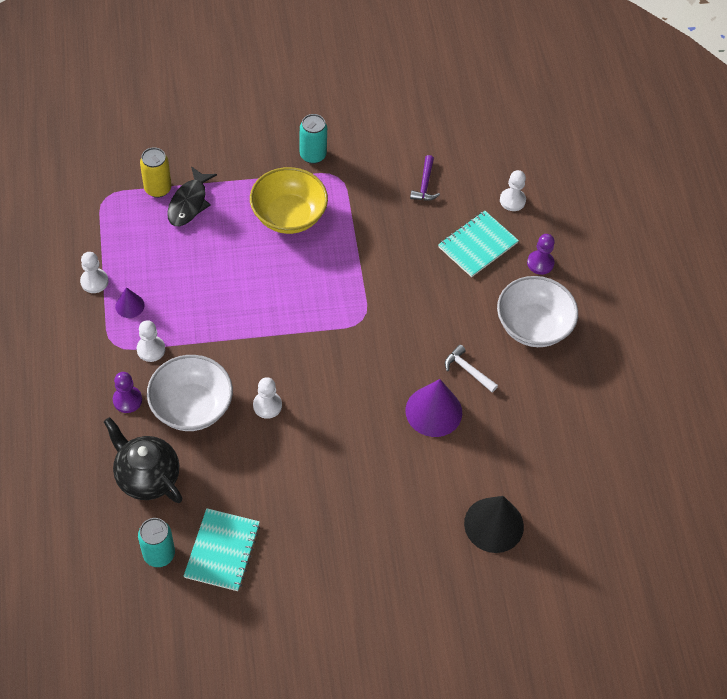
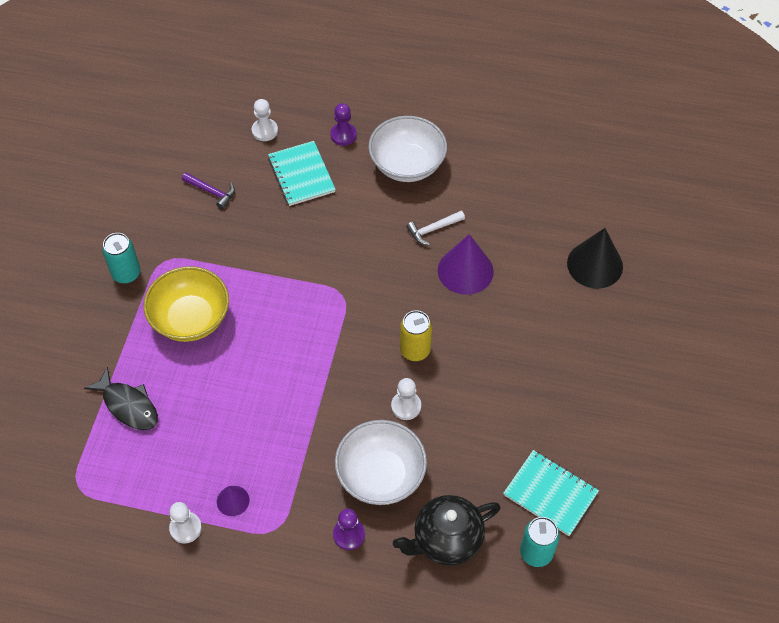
camera: 65 degrees left, 0 degrees up
(151, 349) = (296, 495): white pawn -> none
(158, 189) = (94, 430): yellow can -> yellow can (415, 350)

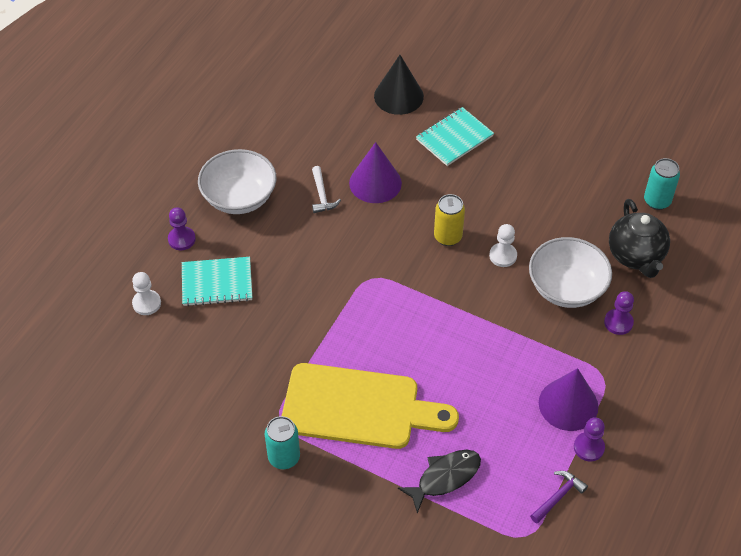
camera: 75 degrees left, 5 degrees down
(185, 528) = (589, 447): white pawn -> purple pawn
(190, 318) = (358, 407): yellow bowl -> yellow cutting board
(211, 192) = (207, 363): purple hammer -> purple hammer (558, 497)
(233, 500) = (568, 404): purple cone -> purple cone, size x1.91
(550, 494) = (607, 179): turquoise notebook -> turquoise notebook (454, 138)

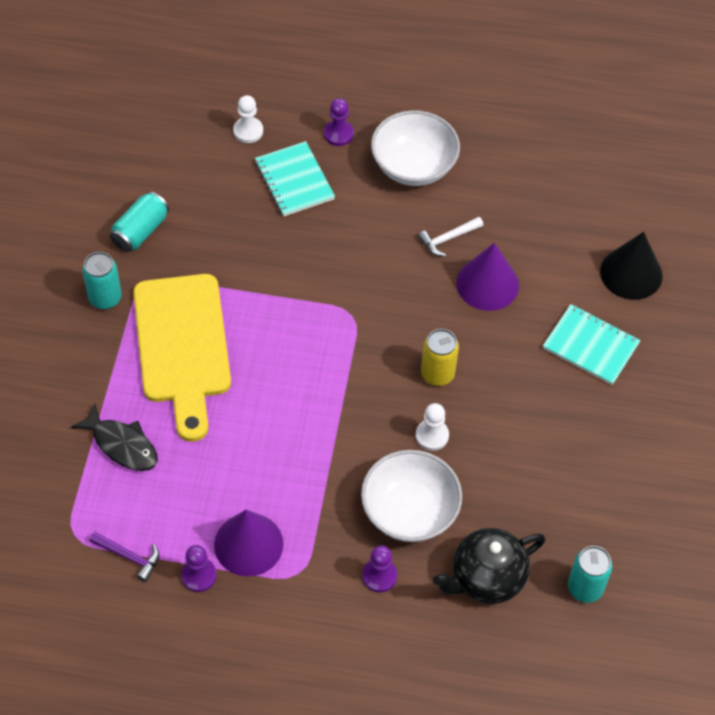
camera: 70 degrees right, 5 degrees up
(221, 412) = (140, 231): none -> turquoise can

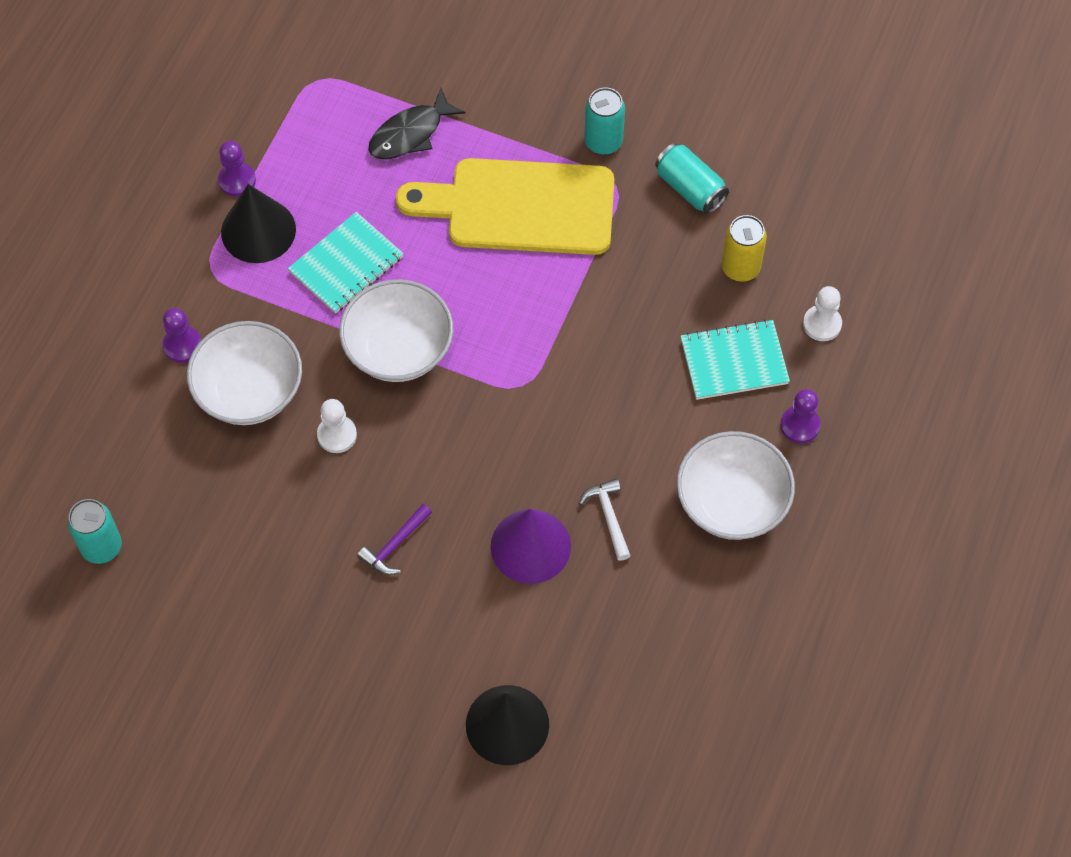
camera: 105 degrees right, 5 degrees up
(129, 557) = (277, 123): purple hammer -> purple hammer (395, 545)
(248, 544) = (258, 230): purple cone -> black cone
(341, 408) = (398, 349): none -> white bowl
(437, 374) = (416, 459): yellow can -> yellow can (740, 268)
(486, 578) = (146, 449): black teapot -> none
(590, 346) = (411, 643): turquoise notebook -> turquoise notebook (346, 264)

